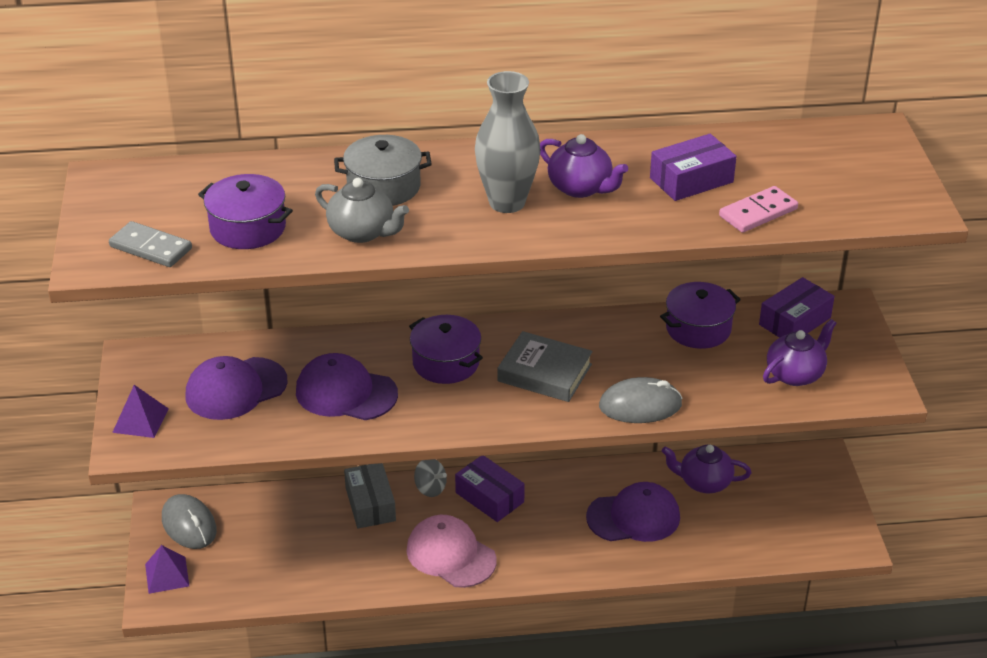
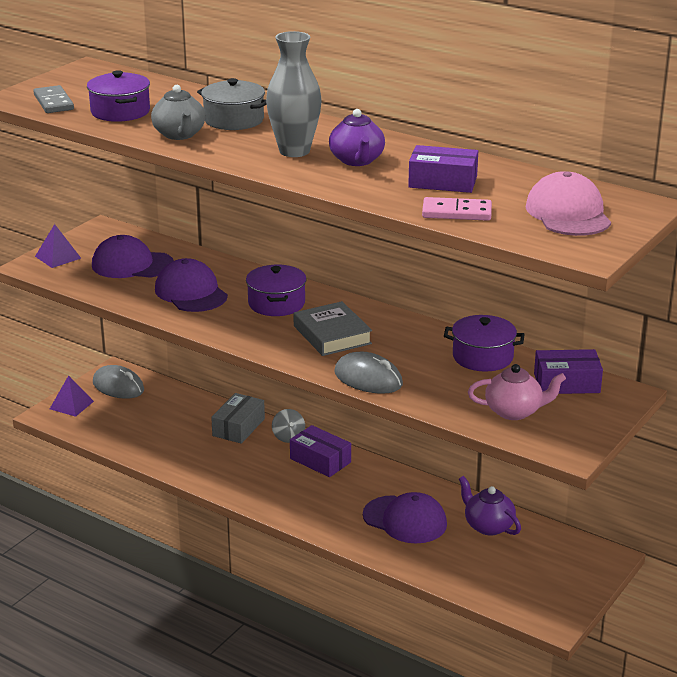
camera: 40 degrees right, 10 degrees down
(189, 525) = (118, 386): grey mouse -> grey mouse turned 60 degrees counterclockwise
(451, 555) = (249, 478): pink cap -> pink cap (568, 213)
(489, 497) = (320, 460): purple box -> purple box turned 45 degrees counterclockwise
(795, 374) = (514, 411): purple teapot -> pink teapot

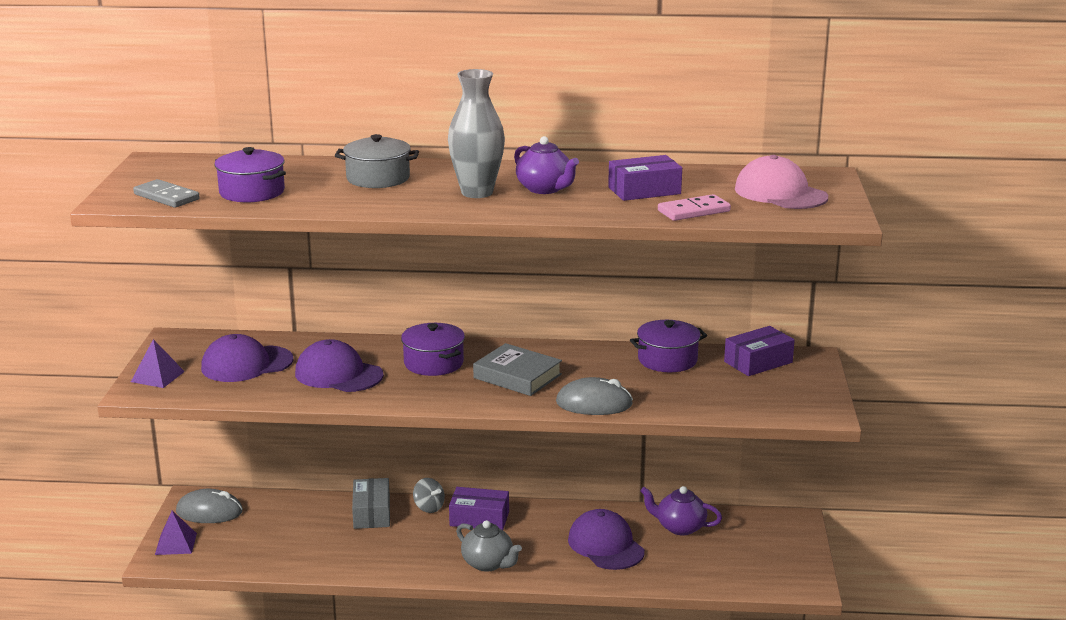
camera: 30 degrees left, 5 degrees down
(179, 134) = (345, 200): grey teapot -> grey teapot (488, 563)
(405, 520) = (606, 545): purple cap -> purple cap turned 120 degrees counterclockwise
(514, 411) = (745, 395): pink teapot -> none

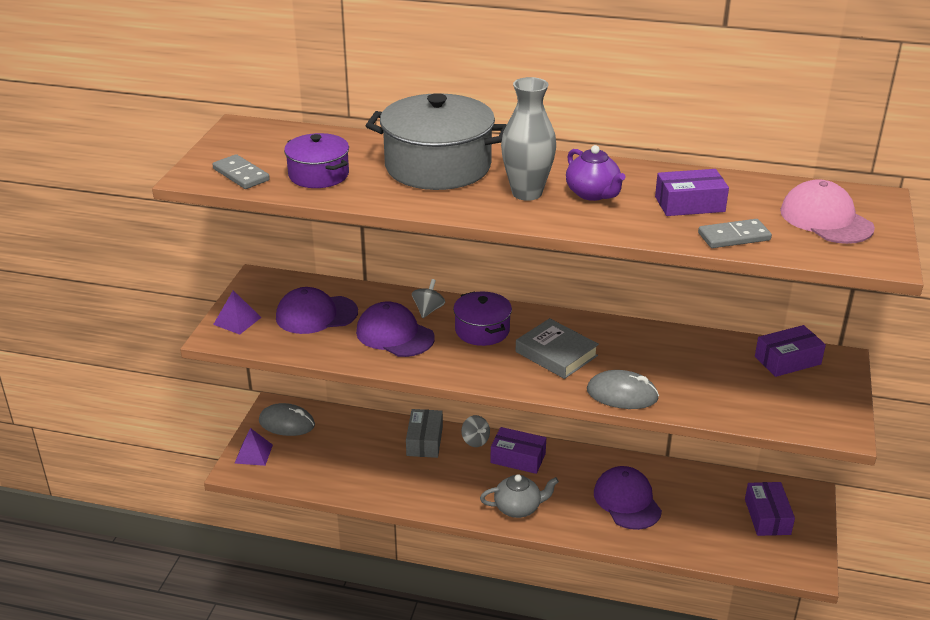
camera: 10 degrees right, 10 degrees up
(371, 351) = (428, 310): none -> grey spinning top
(378, 178) = (437, 166): grey pot -> grey pot, size x1.78
(488, 563) = (518, 508): grey teapot -> grey teapot turned 60 degrees counterclockwise
(667, 360) = (700, 349): purple pot -> none
(680, 527) = (698, 489): purple teapot -> none
(694, 211) = (734, 237): pink domino -> grey domino
(756, 544) = (767, 517): none -> purple box

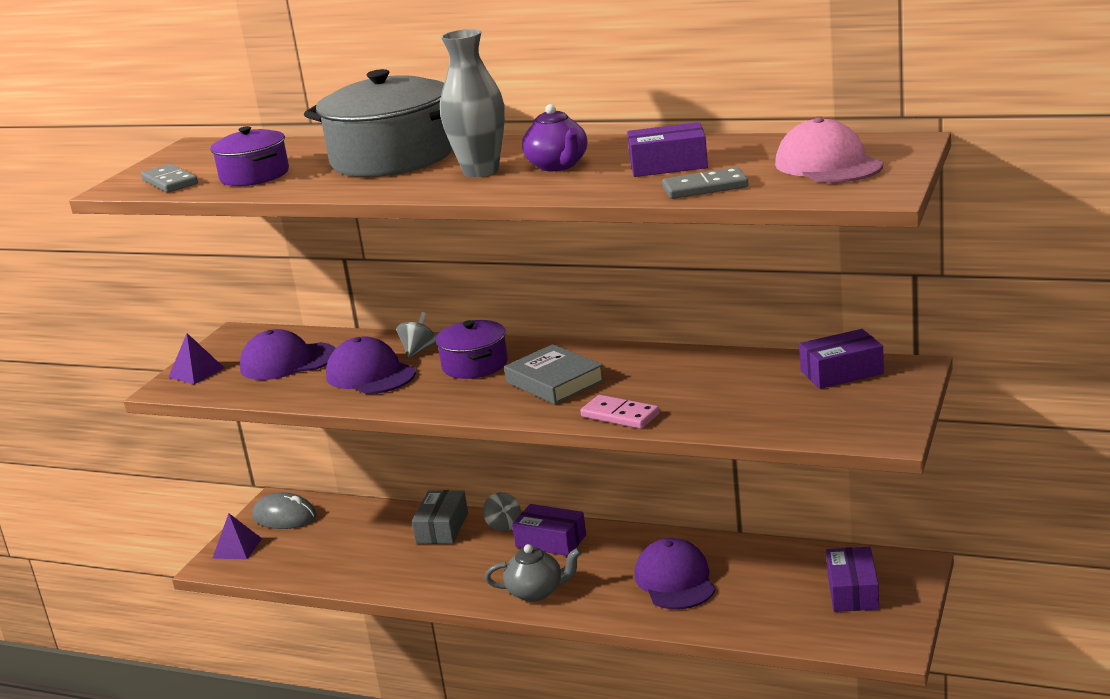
camera: 10 degrees right, 10 degrees down
(622, 394) = (620, 415): grey mouse -> pink domino

